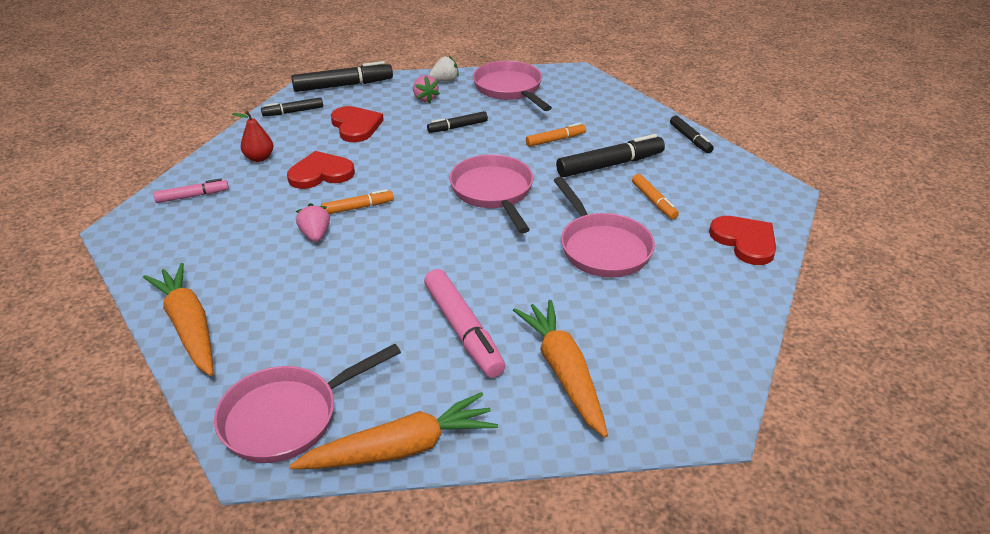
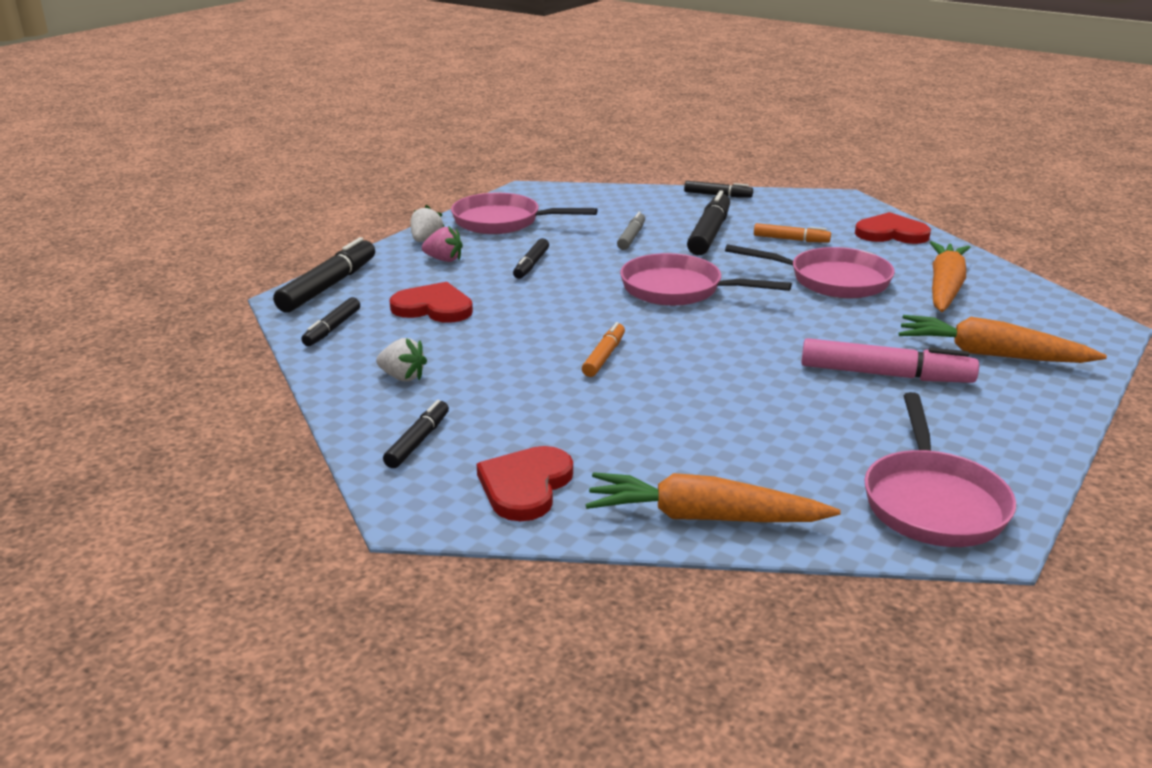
camera: 50 degrees left, 10 degrees down
(192, 196) = (418, 441): pink marker -> black marker
(259, 158) = (402, 377): red pear -> white strawberry
(315, 235) = (623, 393): pink strawberry -> none
(321, 173) = (501, 354): red heart -> red heart (525, 486)
(400, 448) = (1031, 457): orange carrot -> orange carrot (944, 288)
(555, 140) = (631, 237): orange marker -> grey marker

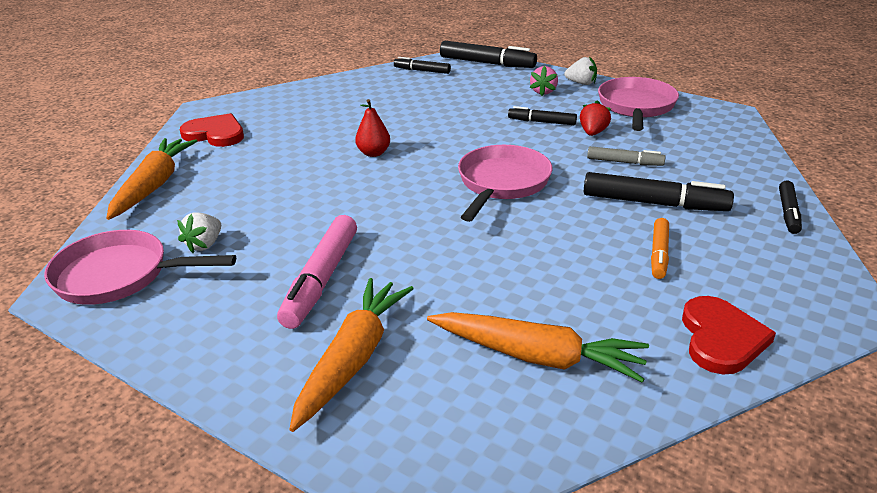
camera: 90 degrees right, 5 degrees up
(402, 377) = (353, 94): white strawberry -> white strawberry (204, 245)
(418, 441) = (275, 104): black marker -> none
(433, 307) = (456, 95): red heart -> none
(563, 244) = (593, 132): none -> red strawberry
(604, 356) = (373, 153): orange marker -> red pear
(832, 280) = (542, 271): pink pan -> none

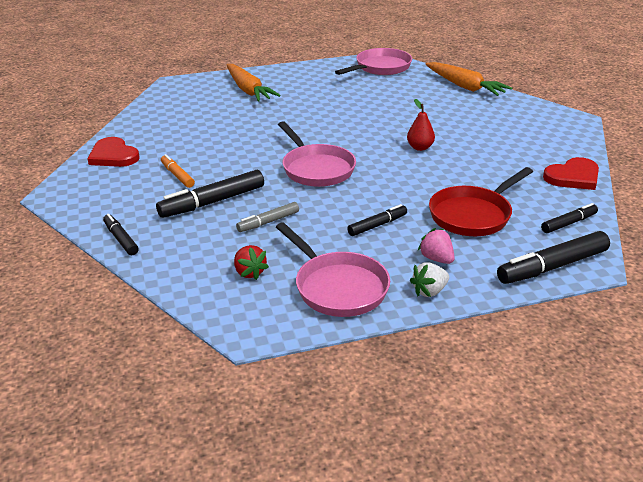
camera: 130 degrees right, 0 degrees up
(204, 245) = (380, 85): white strawberry -> none
(215, 134) = (521, 113): red heart -> red heart (573, 177)
(321, 280) = (308, 98): pink marker -> none
(464, 98) = (473, 215): none -> red pan
(537, 356) = (184, 118): orange carrot -> none
(593, 132) = (327, 236): red strawberry -> red strawberry (249, 272)

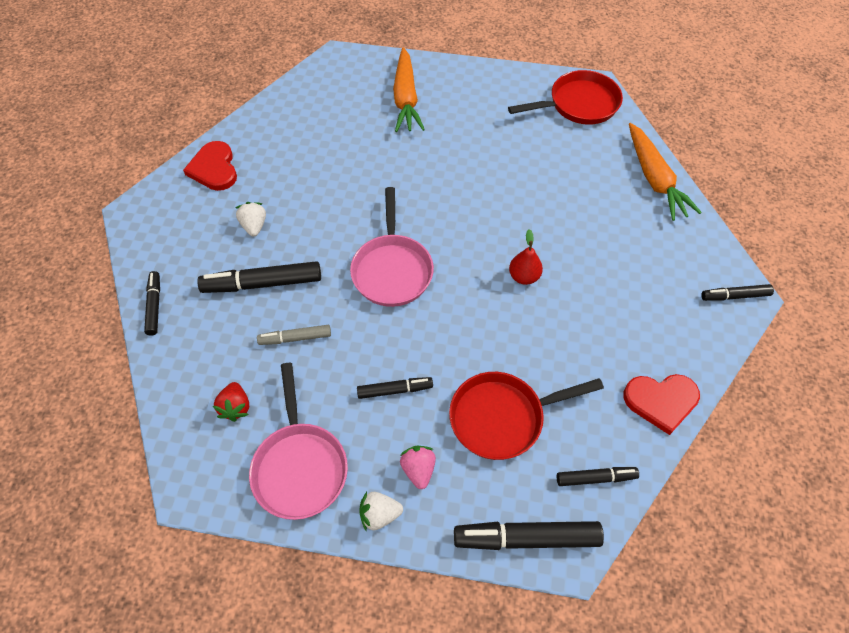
camera: 25 degrees right, 25 degrees up
(177, 175) = (254, 226): orange marker -> white strawberry
(380, 68) = (579, 104): pink pan -> red pan
(569, 121) = (735, 296): none -> black marker

